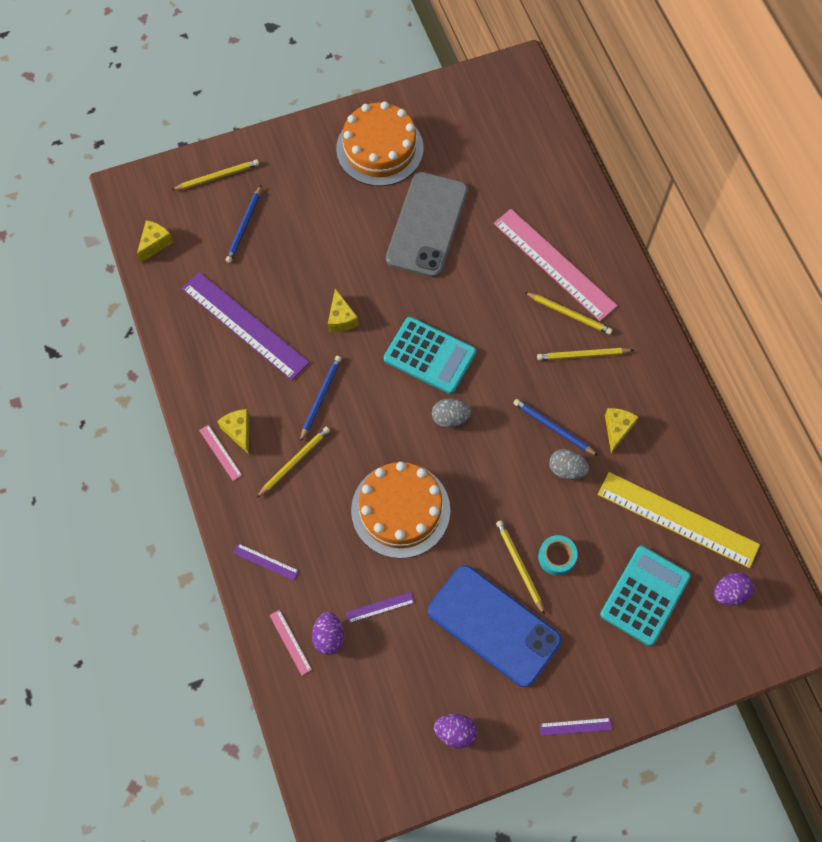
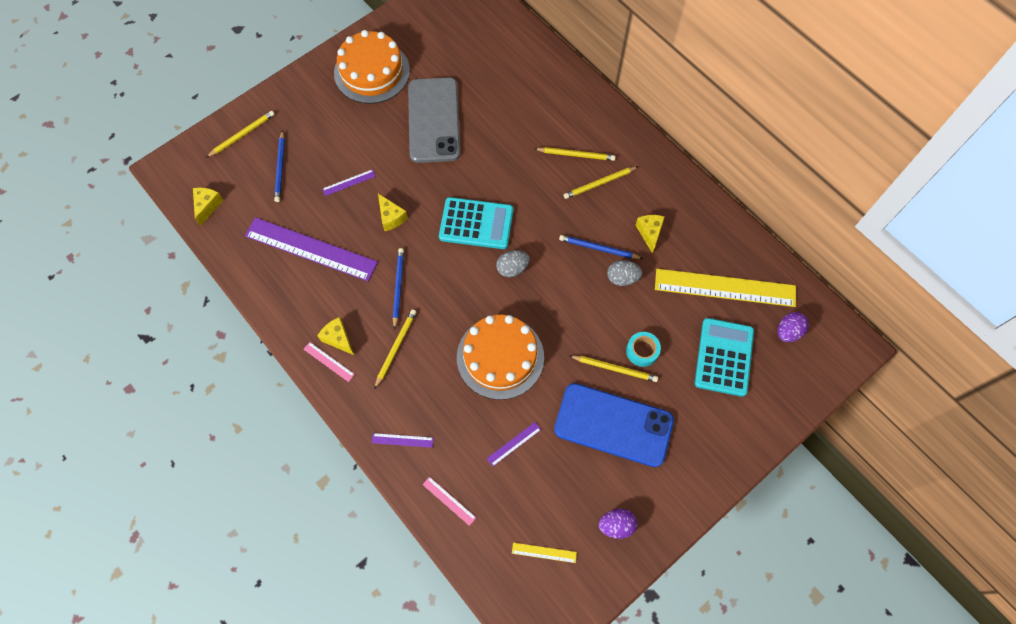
camera: 20 degrees left, 0 degrees up
(329, 636) = (480, 484): purple egg -> none
(368, 732) = (544, 552): none -> yellow ruler
(519, 565) = (615, 368): yellow pencil -> yellow pencil turned 150 degrees clockwise
(554, 264) = (549, 120): pink ruler -> none
(575, 726) = (711, 483): purple ruler -> purple ruler (349, 182)

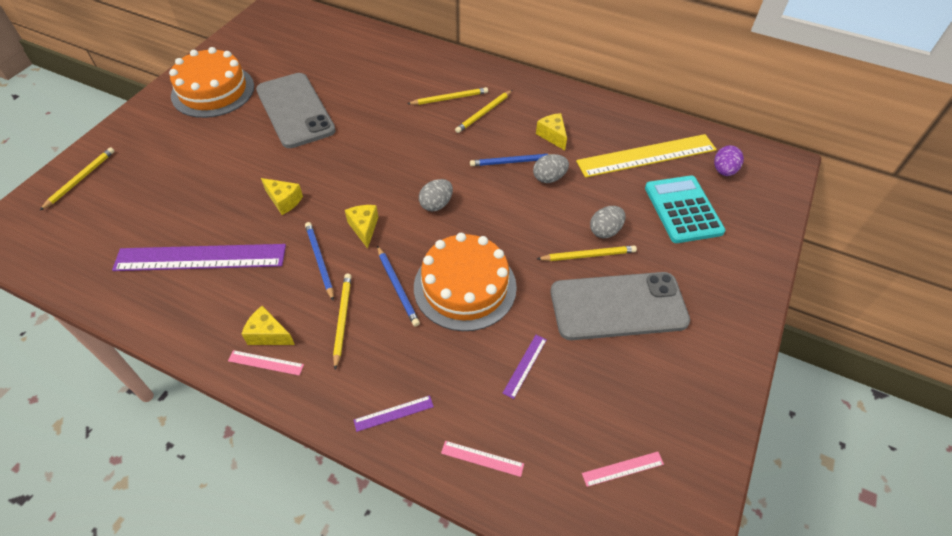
camera: 25 degrees left, 15 degrees down
(208, 206) = (55, 256): yellow cheese -> yellow cheese (364, 228)
(280, 168) = (137, 195): blue pencil -> blue pencil (397, 287)
(349, 182) = (223, 185): purple ruler -> none
(476, 224) = (379, 179): turquoise calculator -> none
(544, 552) = (623, 469): yellow ruler -> pink ruler
(613, 425) = (618, 306): blue phone -> grey phone
(616, 525) = (682, 404): purple egg -> none
(642, 351) = (605, 231): turquoise tape -> grey egg

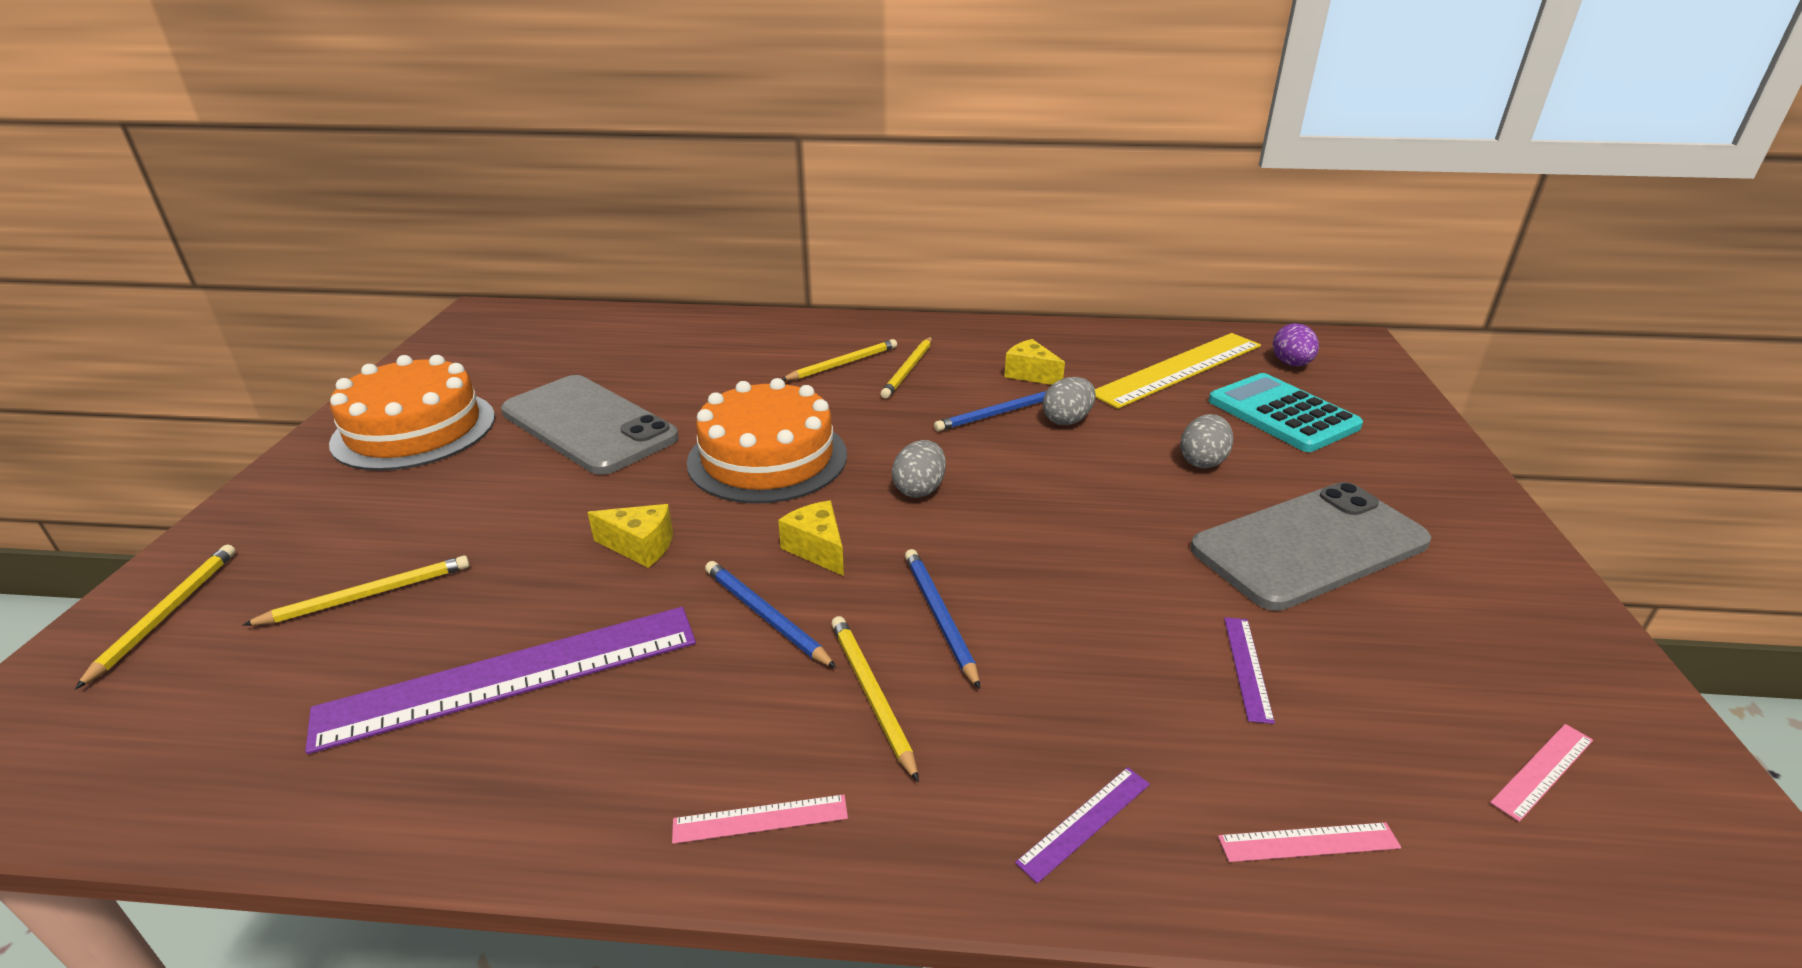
camera: 20 degrees left, 20 degrees down
(268, 334) = (735, 765): yellow cheese -> none
(397, 287) = (939, 617): blue pencil -> blue pencil turned 150 degrees counterclockwise
(465, 286) = (1054, 584): orange cake -> orange cake (767, 458)
(588, 255) = (1206, 495): yellow pencil -> yellow pencil (368, 595)

